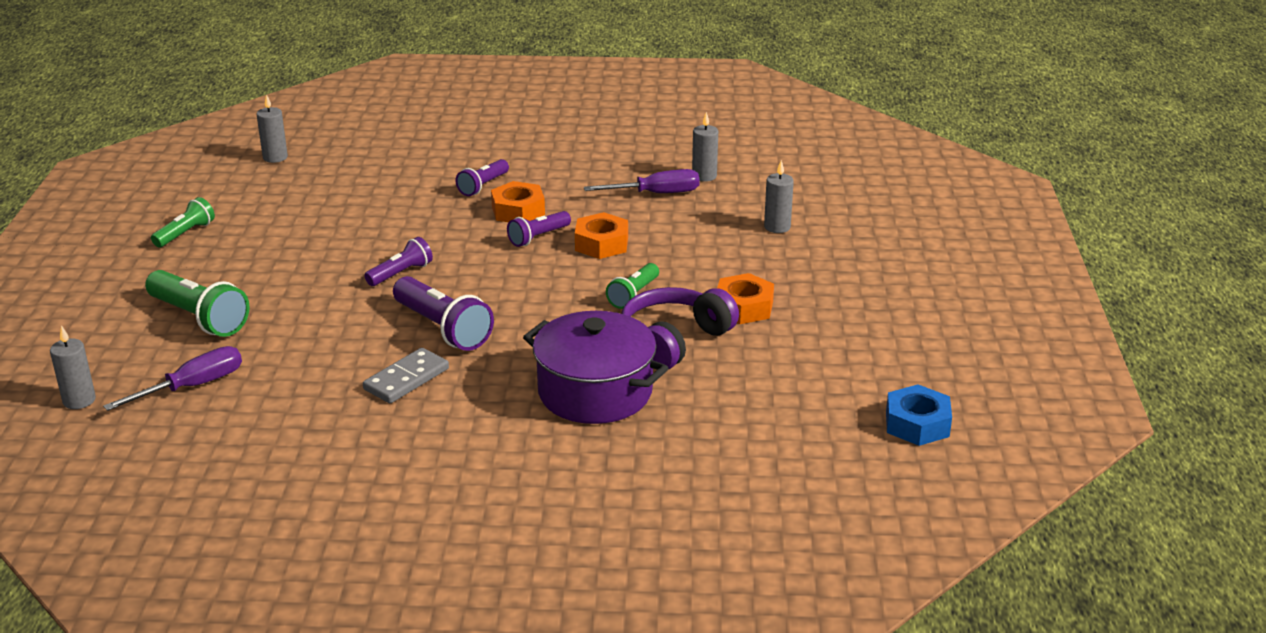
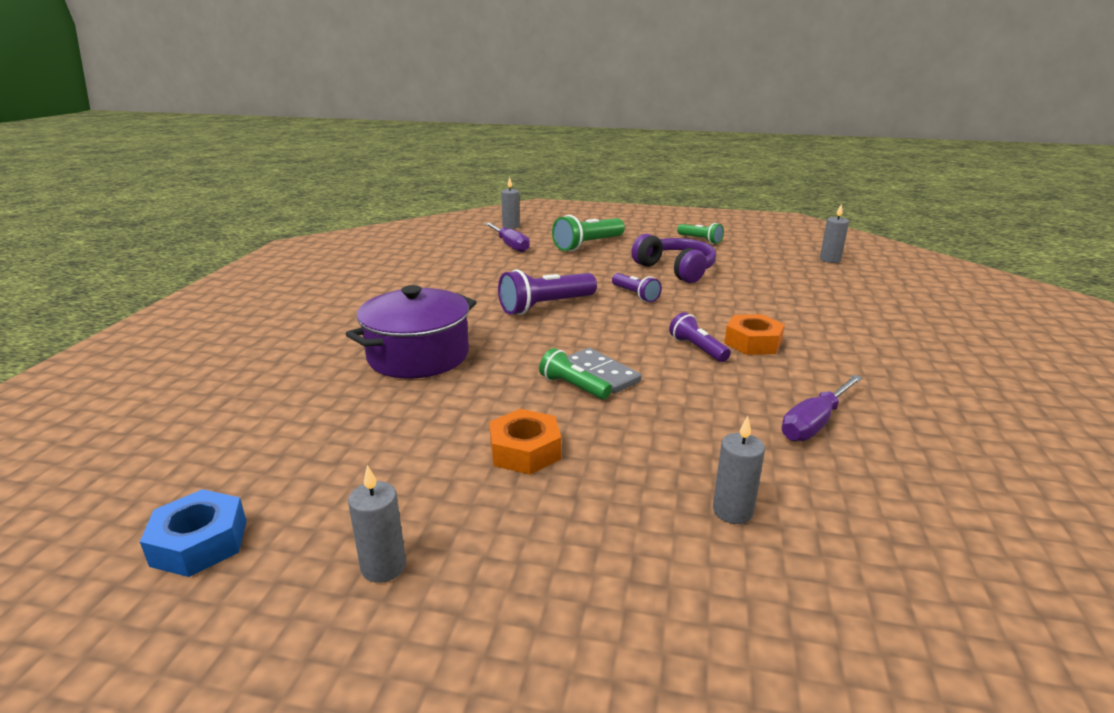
camera: 100 degrees right, 5 degrees down
(406, 379) = (483, 294): grey domino -> grey domino (601, 373)
(483, 186) = (803, 329): purple flashlight -> none
(601, 244) = (683, 379): orange nut -> none
(656, 194) = (814, 423): purple screwdriver -> purple screwdriver turned 45 degrees clockwise
(674, 340) = (477, 400): purple headphones -> purple headphones (675, 270)
(704, 176) = (883, 467): grey candle -> grey candle (383, 566)

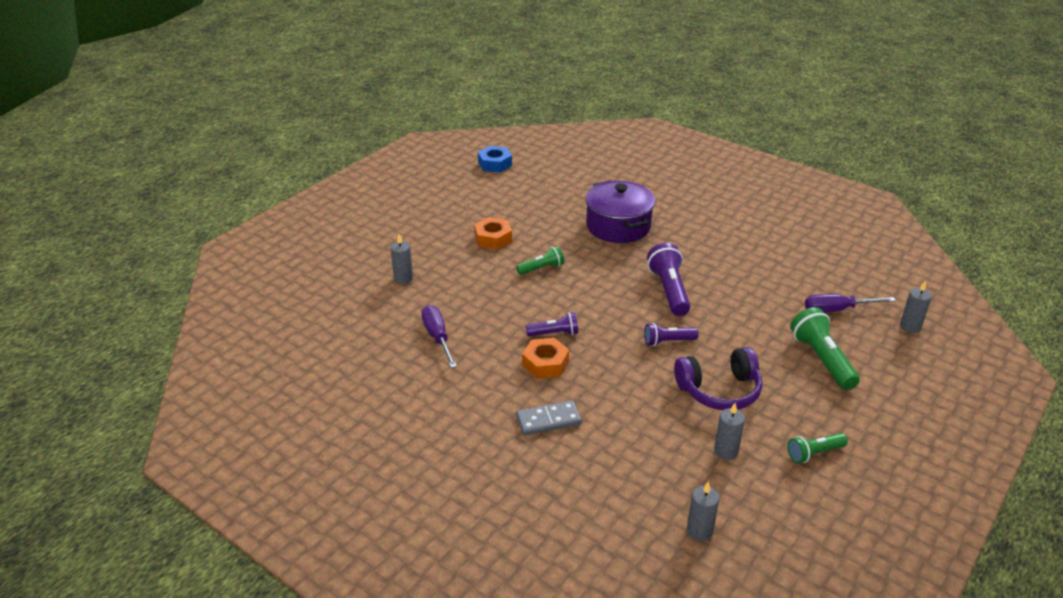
camera: 115 degrees right, 10 degrees up
(383, 566) = (449, 195): grey candle -> grey candle (726, 451)
(601, 373) = (549, 283): grey domino -> grey domino (548, 420)

